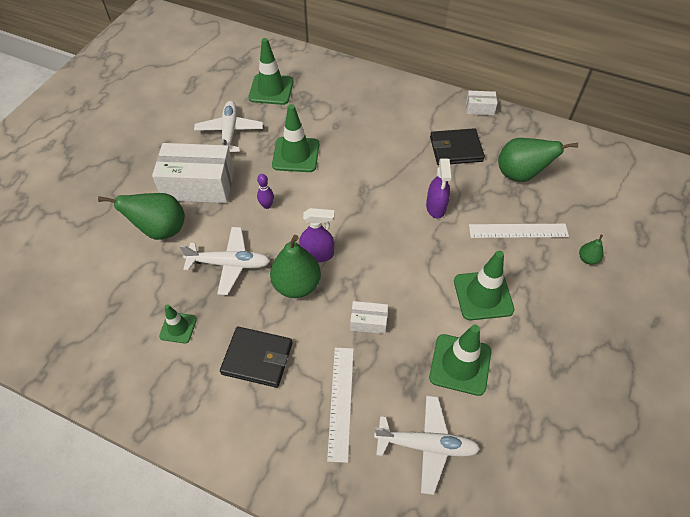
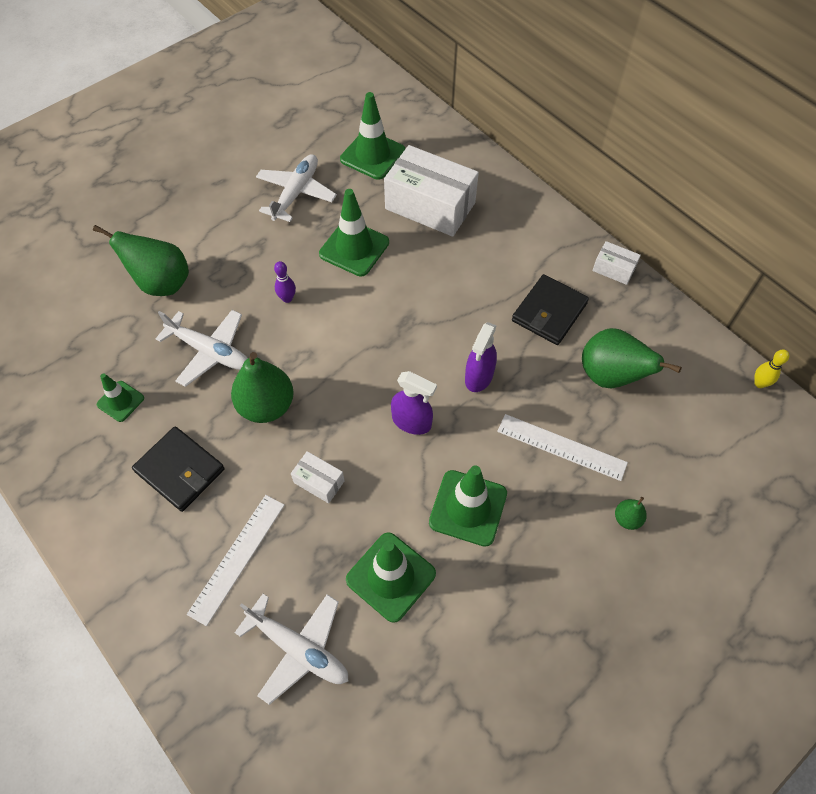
camera: 25 degrees right, 5 degrees up
(198, 185) = (228, 245): white box -> white box (430, 206)
(317, 254) = (309, 379): purple spray bottle -> purple spray bottle (412, 422)
(456, 149) = (549, 312): black wallet -> black wallet turned 75 degrees counterclockwise
(611, 145) = (759, 383): none -> yellow bowling pin

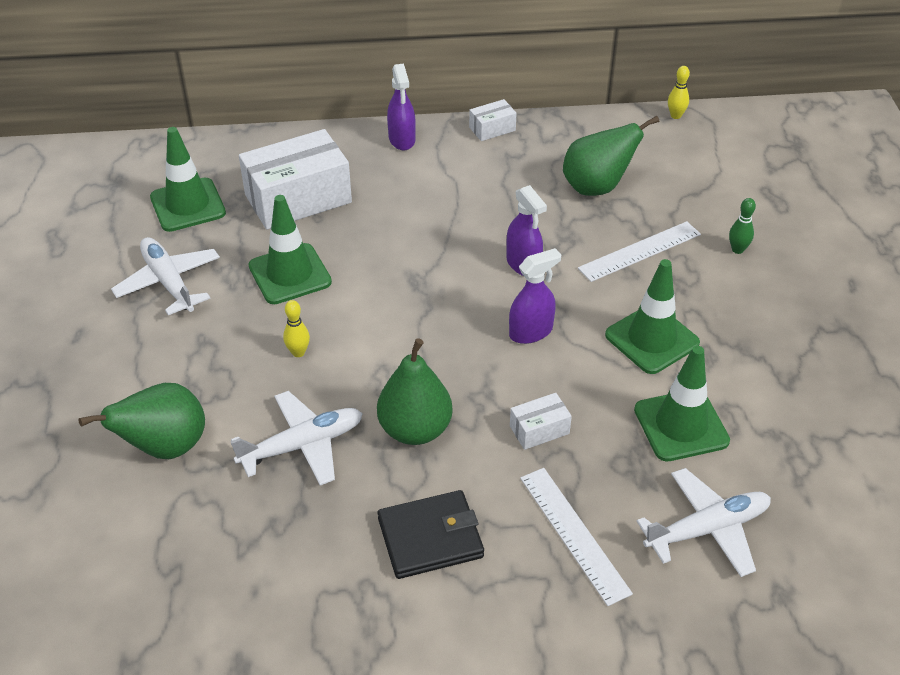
camera: 55 degrees left, 15 degrees down
(120, 401) = (291, 554): green traffic cone -> none
(287, 298) = (298, 352): purple bowling pin -> yellow bowling pin
(547, 223) = (402, 139): none -> purple spray bottle
(549, 312) = (498, 187): black wallet -> none
(627, 519) = (737, 250): green pear -> green bowling pin

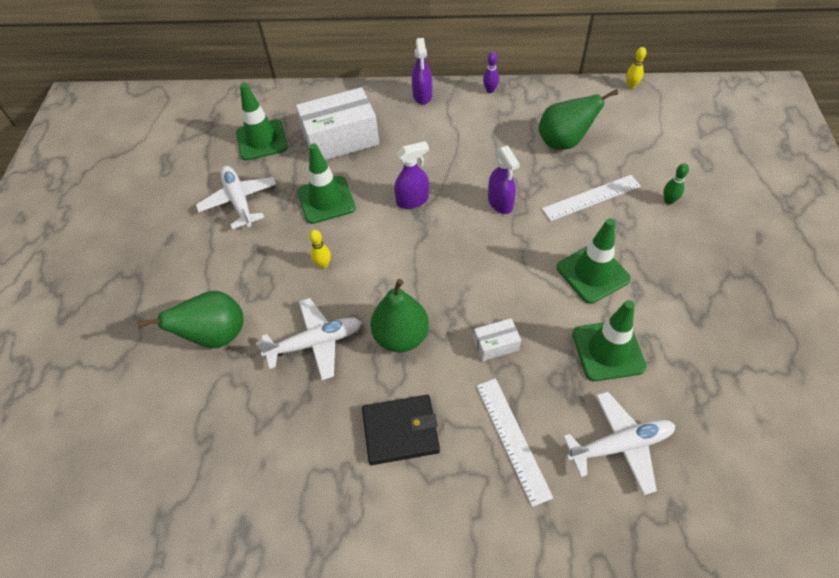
camera: 10 degrees right, 10 degrees up
(492, 129) = (490, 90): white box -> purple bowling pin
(531, 332) = (499, 260): purple spray bottle -> purple spray bottle (412, 200)

